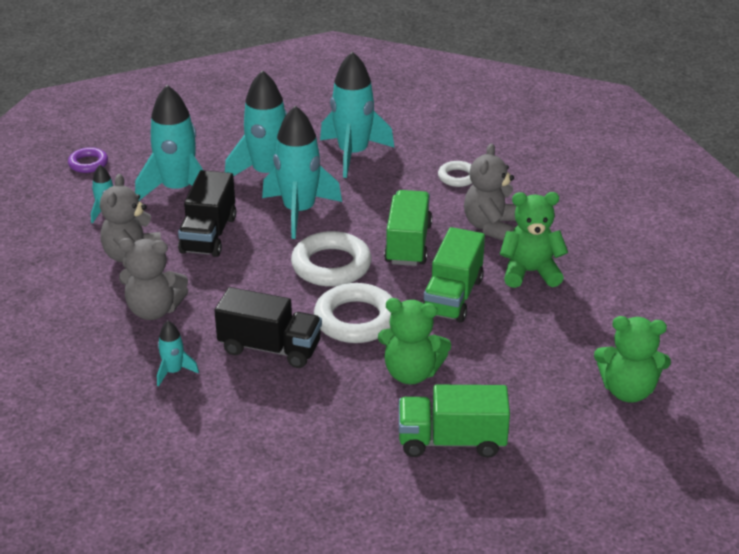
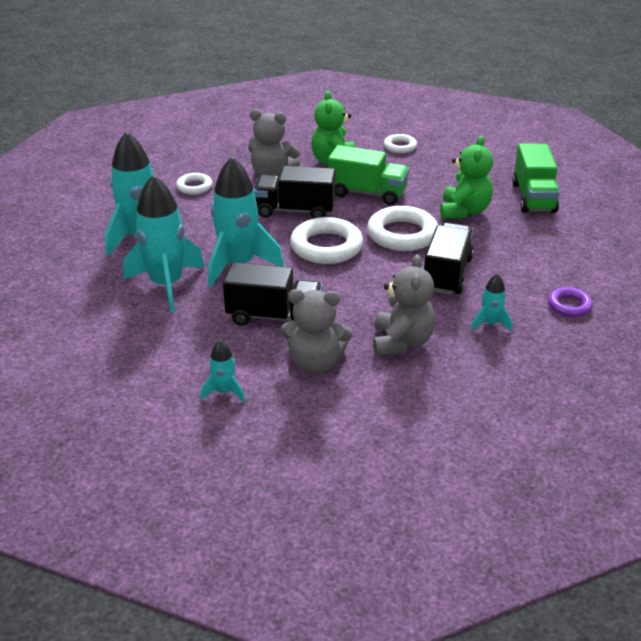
camera: 90 degrees left, 0 degrees up
(88, 163) = (110, 419): purple ring -> purple ring (569, 305)
(178, 189) = (185, 343): turquoise rocket -> none
(408, 244) = (295, 211): green truck -> black truck
(586, 328) = (400, 146): none -> white ring
(628, 390) = (463, 138): green teddy bear -> none

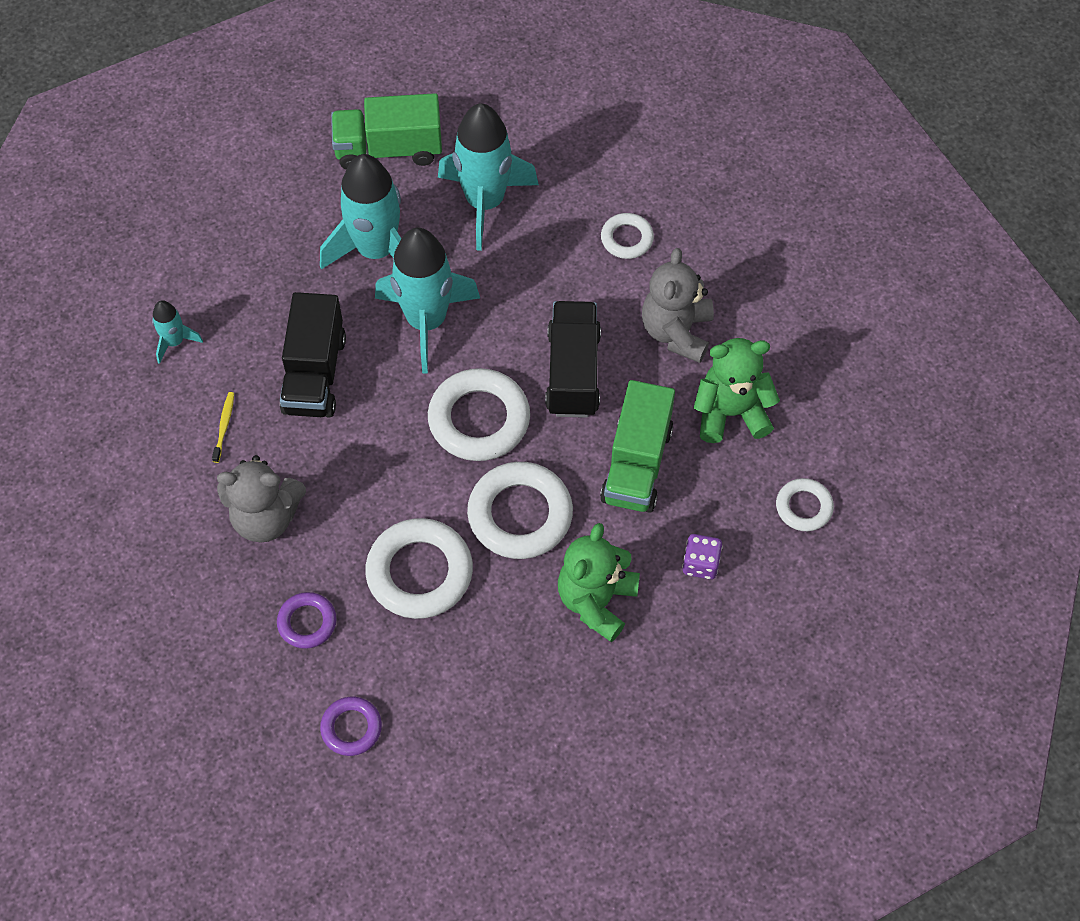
camera: 85 degrees right, 25 degrees up
(315, 363) = (224, 426): grey teddy bear -> yellow toothbrush
(437, 178) = (700, 564): none -> purple dice
(447, 274) = (419, 572): black truck -> white ring
(464, 211) = (596, 601): green teddy bear -> green teddy bear turned 105 degrees clockwise
(490, 323) = (307, 622): turquoise rocket -> purple ring
(533, 197) = (653, 709): green truck -> green truck (389, 149)

